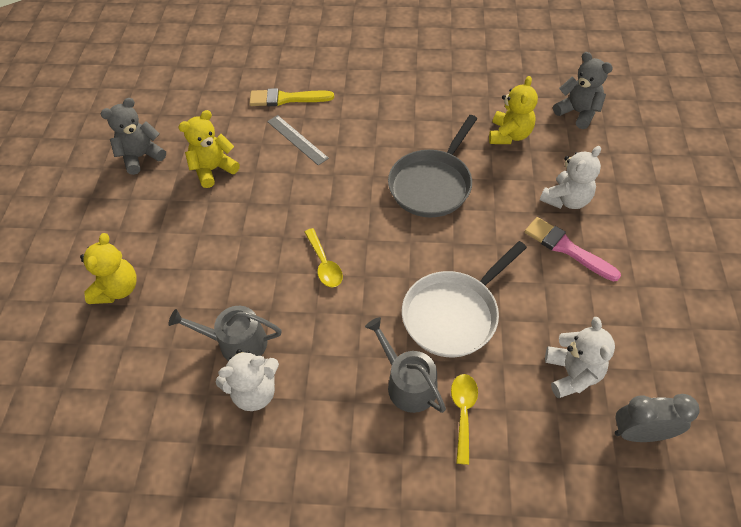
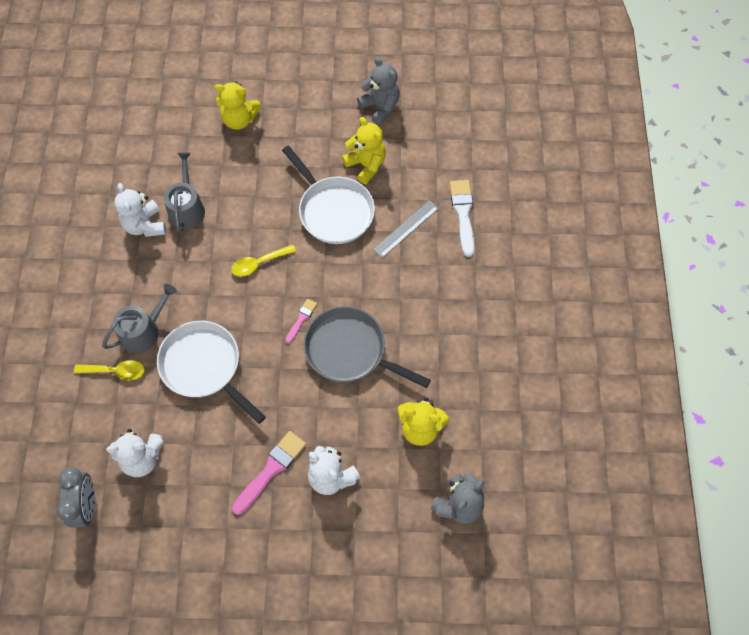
camera: 85 degrees right, 10 degrees up
(266, 197) = (333, 210): none -> white pan
(286, 99) = (463, 214): yellow brush -> white brush
(396, 224) = (301, 319): none -> pink brush

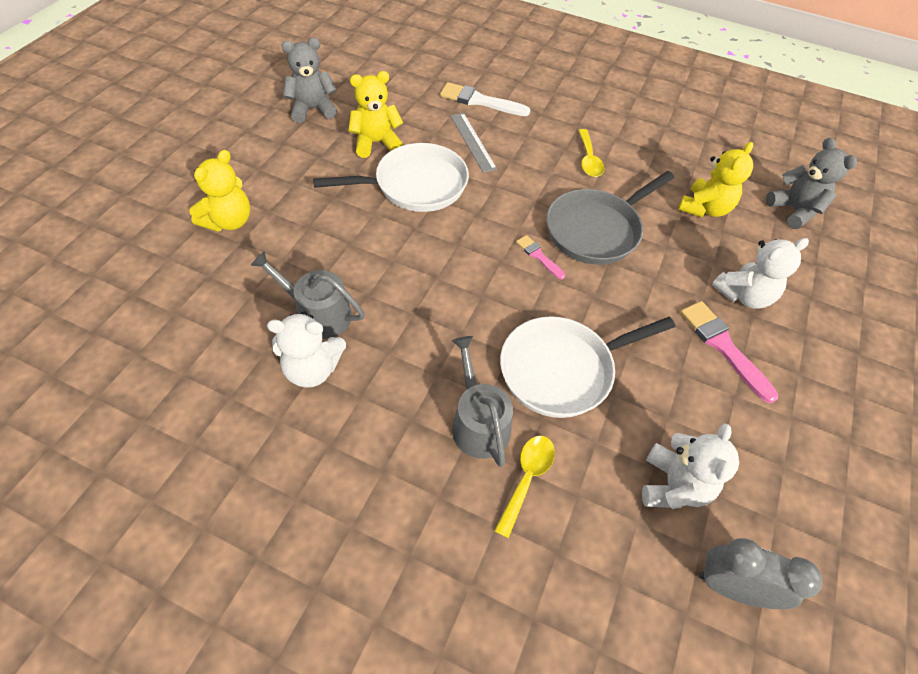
camera: 70 degrees left, 10 degrees down
(259, 263) = (444, 269): yellow spoon -> yellow spoon (588, 160)

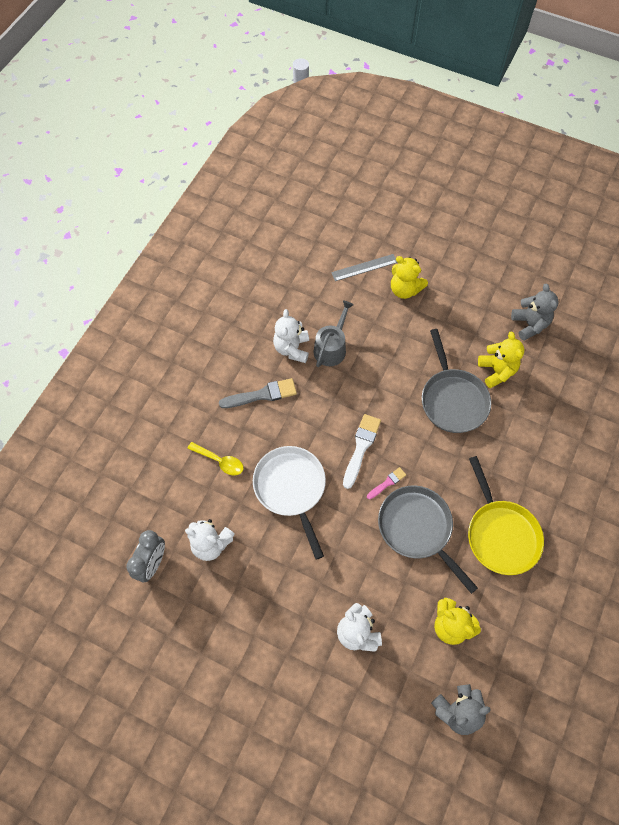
camera: 95 degrees right, 10 degrees up
(399, 414) = (262, 394): none -> grey brush
(415, 185) = (452, 399): white pan -> grey pan
(473, 142) = (509, 441): grey ruler -> grey ruler (364, 267)
(478, 422) = (255, 437): grey watering can -> none
(480, 101) = (566, 449): white brush -> white brush (361, 447)
(588, 160) = (500, 534): yellow spoon -> yellow pan
(723, 347) = (310, 602): pink brush -> none

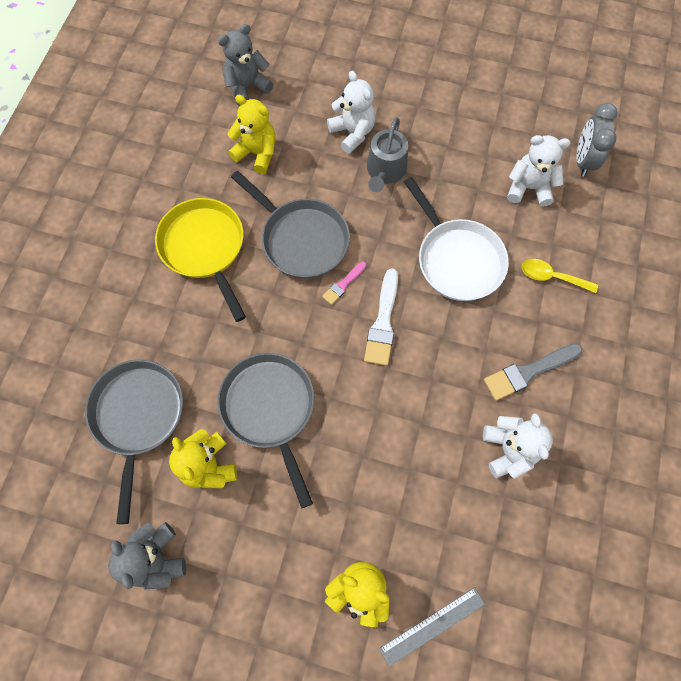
camera: 170 degrees right, 5 degrees up
(331, 347) = (452, 462): grey watering can -> grey watering can (385, 171)
(548, 409) = (138, 416): none -> grey pan

